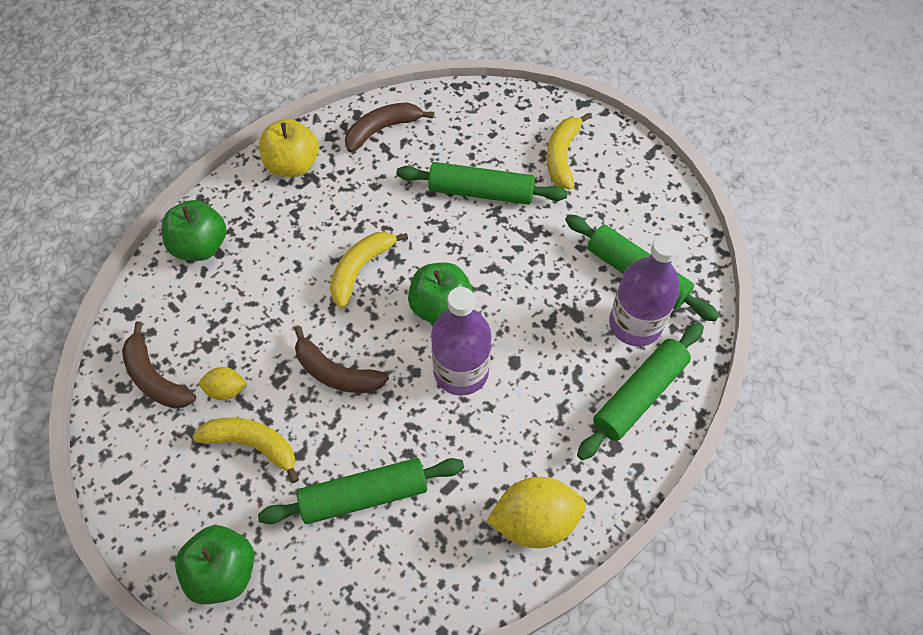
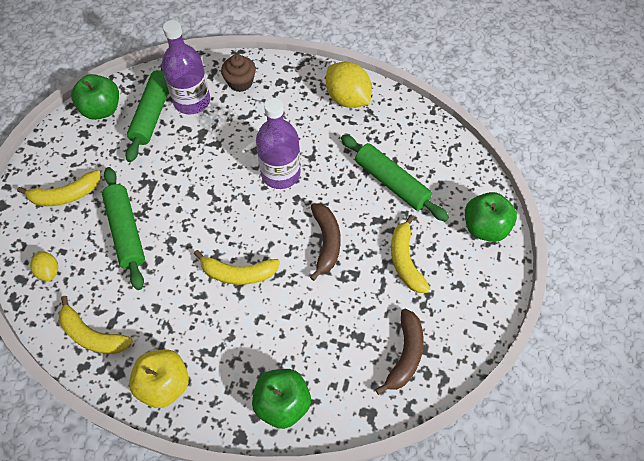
camera: 120 degrees left, 0 degrees up
(226, 390) = (382, 301): yellow lemon -> yellow lemon (49, 271)
(382, 129) = (92, 335): brown banana -> yellow banana
(441, 307) = (240, 208): green apple -> green apple (102, 109)
(639, 395) = (240, 82): green rolling pin -> brown cupcake

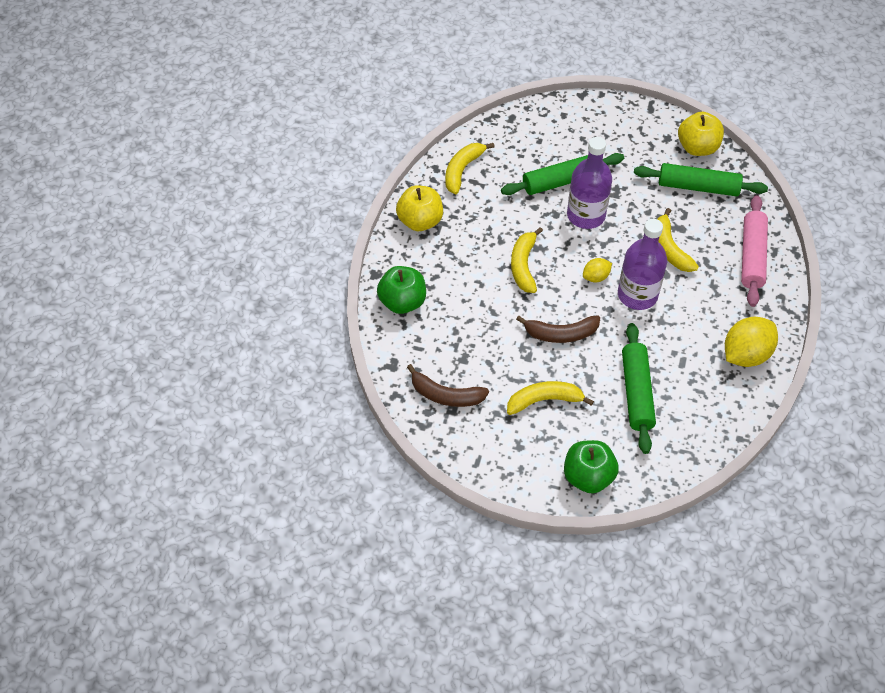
camera: 90 degrees right, 5 degrees down
(49, 271) = (520, 134): yellow lemon -> yellow lemon (596, 277)
(65, 195) = (596, 135): yellow banana -> yellow banana (670, 248)
(102, 109) = (697, 147): green apple -> yellow apple
(192, 101) = (719, 217): purple bottle -> purple bottle (586, 215)
(240, 82) = (752, 256): brown cupcake -> pink rolling pin
(391, 182) = (637, 392): green rolling pin -> green rolling pin turned 45 degrees counterclockwise

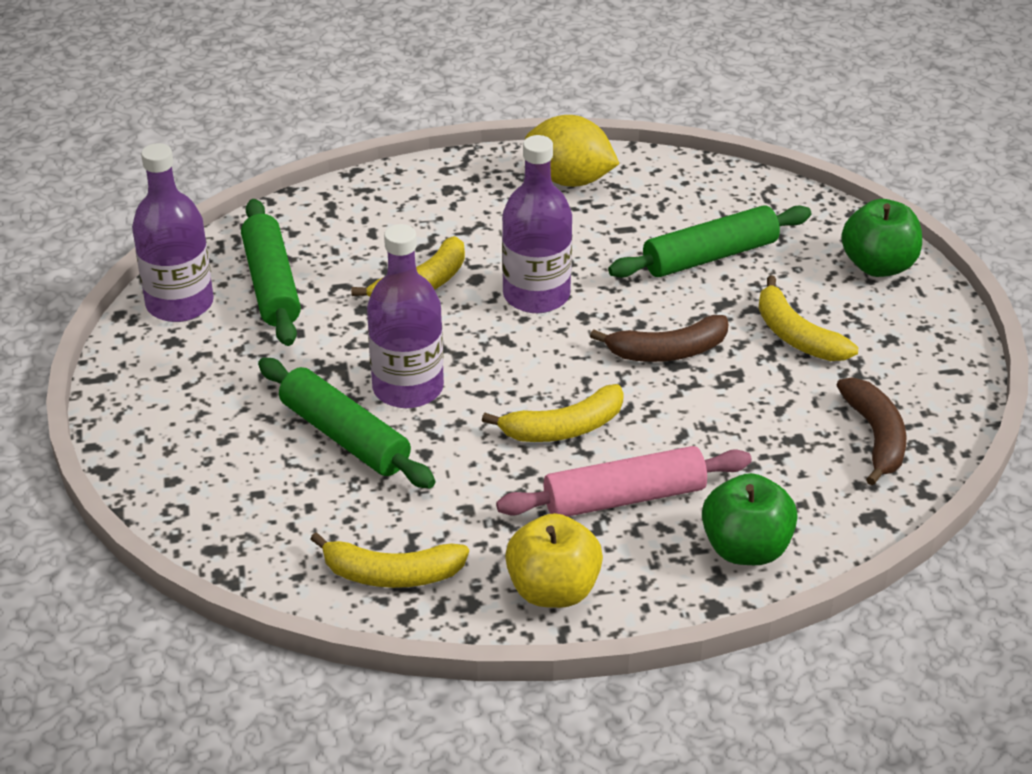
camera: 115 degrees left, 15 degrees down
(560, 334) = (667, 351): brown banana -> brown banana turned 105 degrees clockwise
(596, 277) = (531, 344): yellow lemon -> none
(697, 147) = (180, 303): yellow apple -> purple bottle
(752, 256) = (386, 207): pink rolling pin -> pink rolling pin (624, 498)

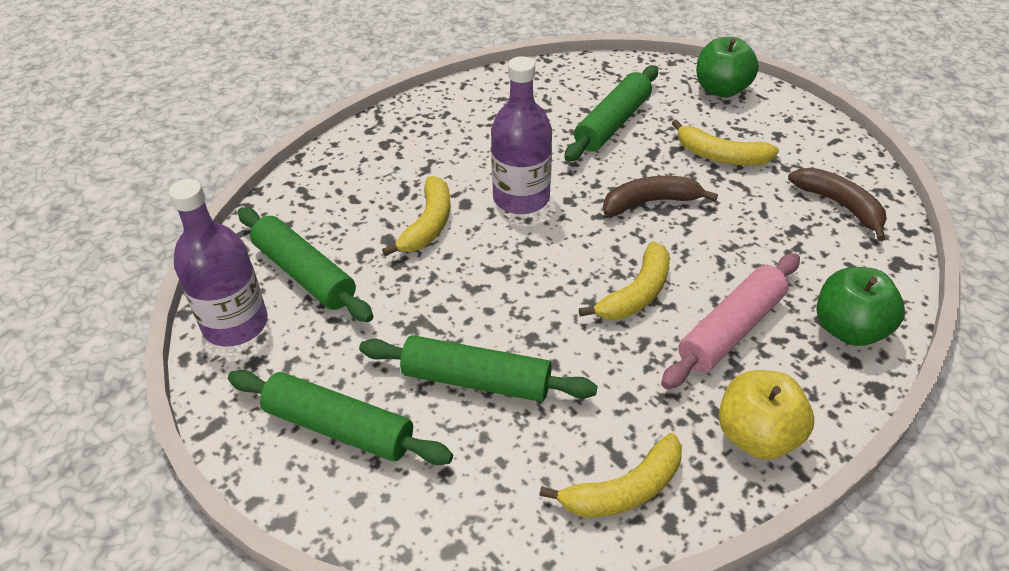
camera: 30 degrees left, 5 degrees up
(200, 422) = (339, 427): none -> green rolling pin
(408, 388) = (491, 314): purple bottle -> none
(569, 180) = (468, 105): yellow lemon -> none
(667, 351) = (650, 202): brown banana -> brown banana turned 150 degrees counterclockwise

